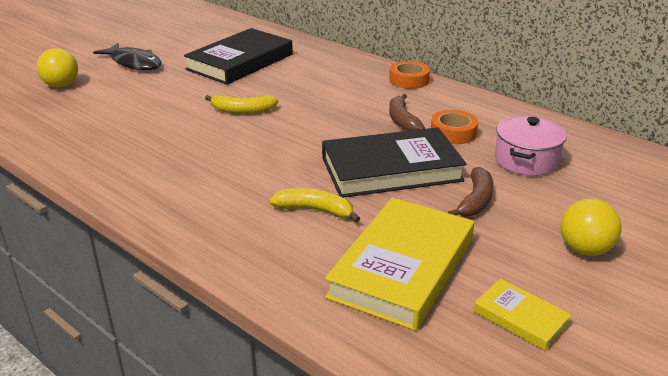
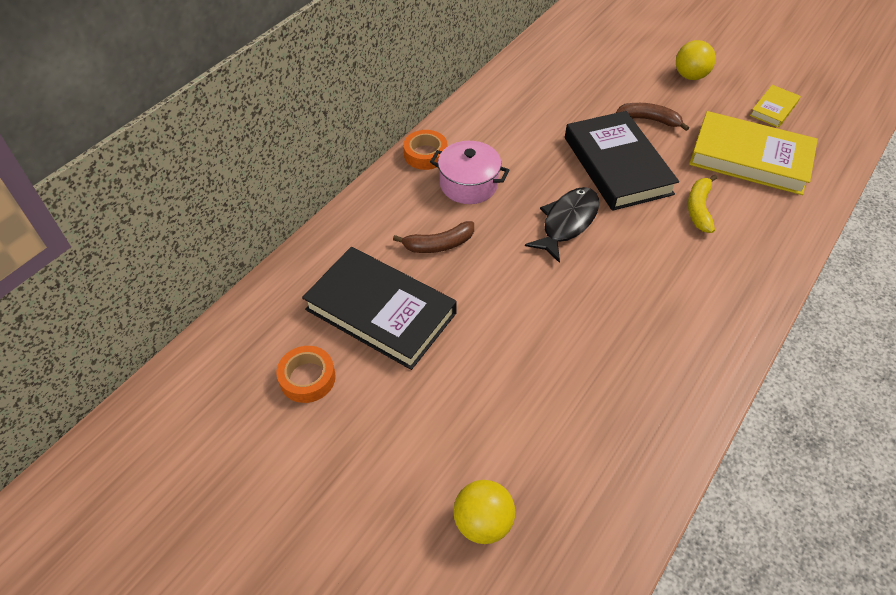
camera: 95 degrees left, 20 degrees up
(134, 63) = (391, 444): black fish -> black fish (567, 222)
(242, 111) = (525, 286): yellow banana -> none
(402, 121) = (523, 159): brown banana -> brown banana (439, 244)
(453, 133) = (540, 127): orange tape -> orange tape (307, 378)
(526, 160) = (578, 90): pink pot -> pink pot (468, 184)

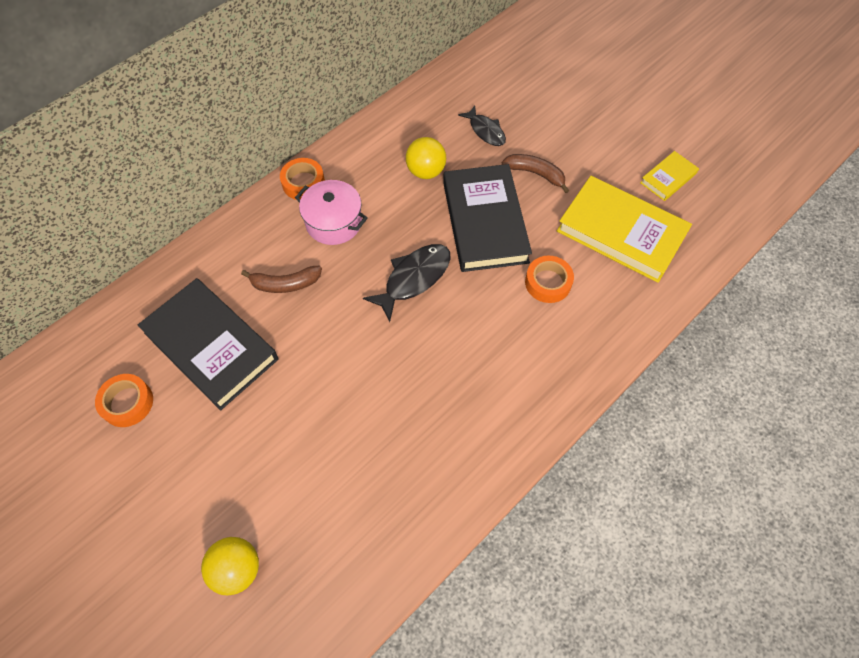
camera: 10 degrees right, 10 degrees up
(587, 90) = (485, 131): none -> black fish
(690, 76) = (596, 127): yellow ball -> yellow ball (426, 171)
(699, 209) = (548, 282): yellow banana -> orange tape

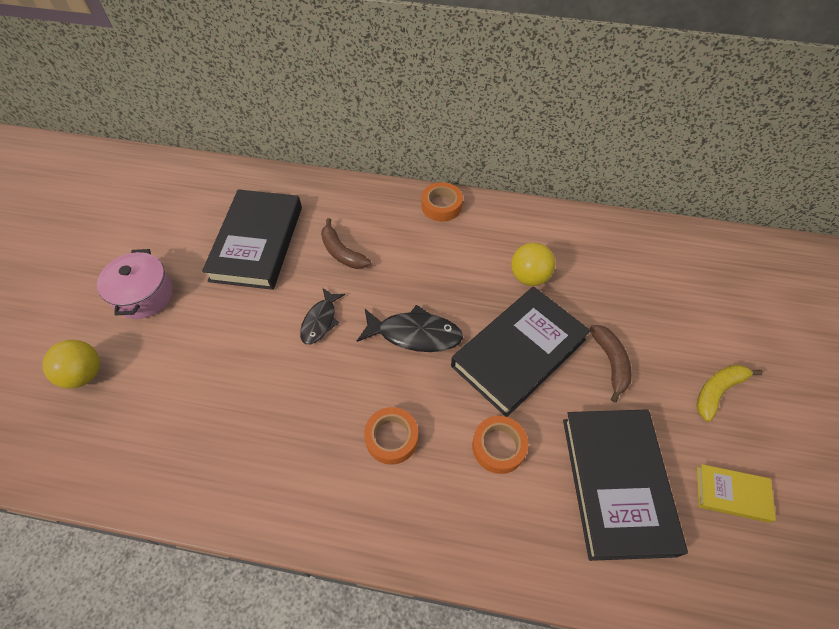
camera: 55 degrees right, 5 degrees down
(127, 403) = (182, 227): orange tape -> orange tape (391, 438)
(334, 222) = (422, 247): pink pot -> pink pot (144, 295)
(485, 131) = (616, 294): black fish -> black fish (320, 321)
(600, 133) = (717, 391): none -> yellow banana
(621, 233) = (616, 484): yellow book -> black book

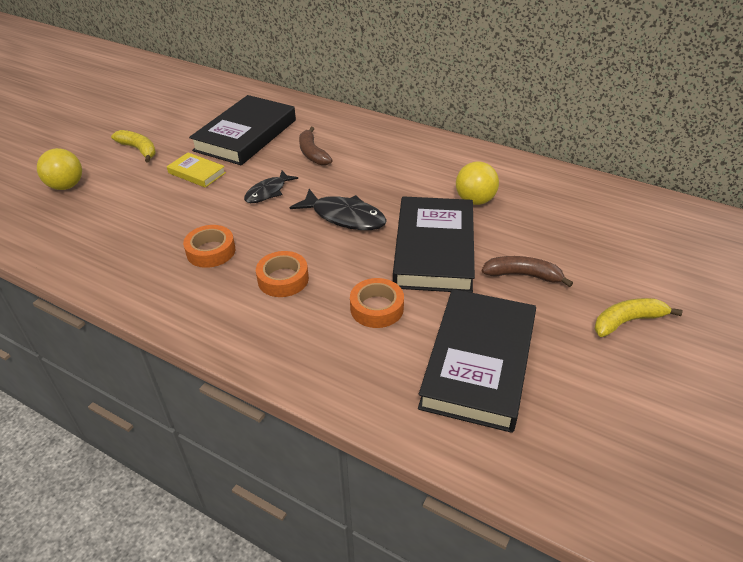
camera: 20 degrees right, 15 degrees down
(144, 295) = (139, 150): pink pot -> yellow banana
(441, 206) = (419, 140): orange tape -> orange tape (211, 251)
(519, 353) = (434, 249): black book -> black book turned 60 degrees counterclockwise
(610, 362) = (523, 275): brown banana -> brown banana turned 90 degrees counterclockwise
(732, 494) = (600, 402): yellow book -> yellow book (197, 173)

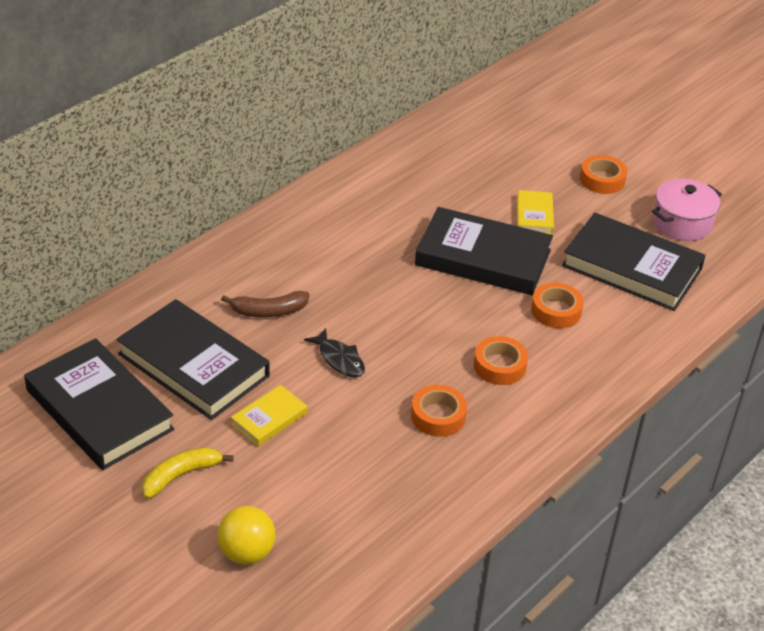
camera: 80 degrees left, 0 degrees up
(197, 112) = (100, 409): none -> black book
(344, 217) = (410, 307): black fish -> none
(475, 200) = (413, 212): yellow ball -> none
(523, 275) = (534, 215): brown banana -> yellow book
(597, 405) = (682, 223): none -> pink pot
(627, 321) = (602, 180): yellow banana -> orange tape

